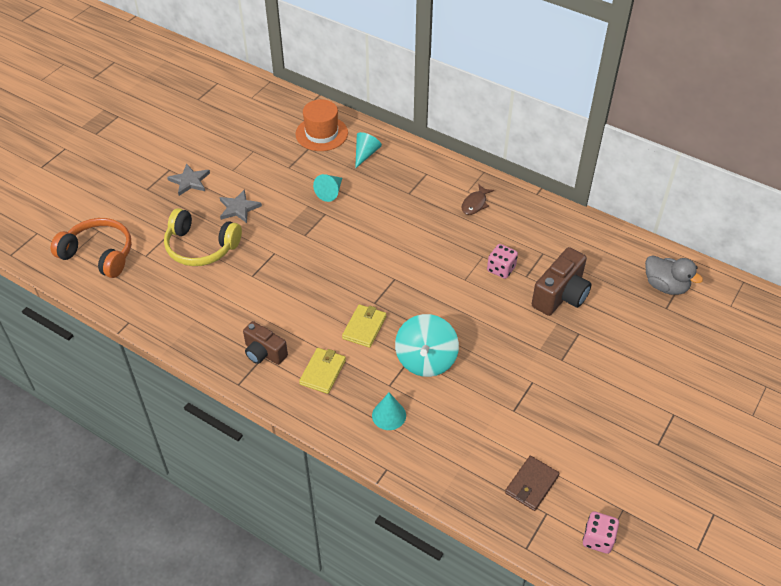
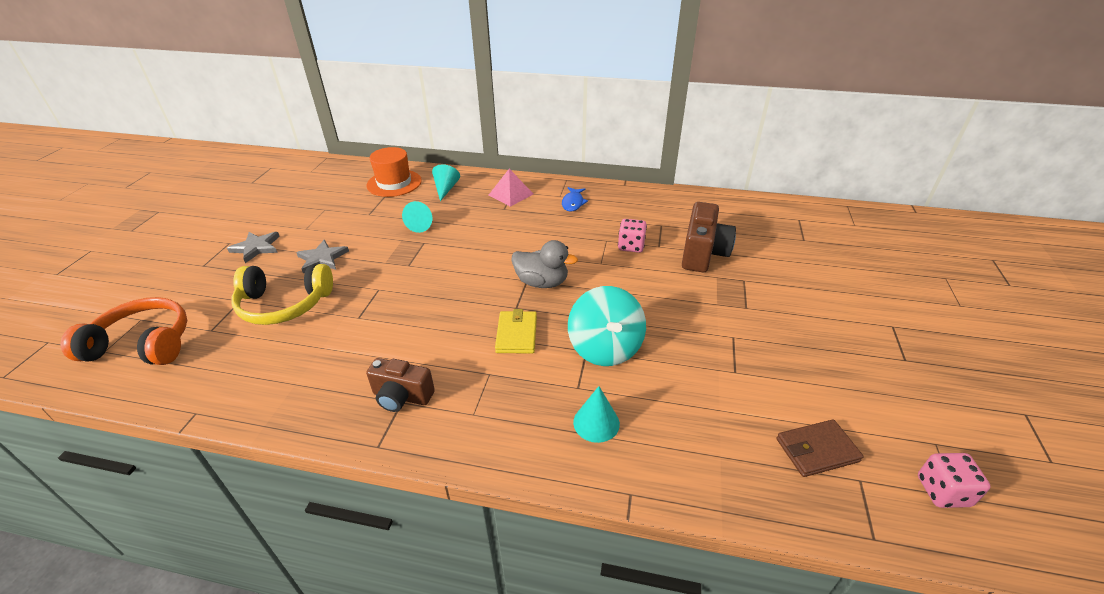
camera: 20 degrees left, 10 degrees down
(323, 372) = (488, 397): yellow wallet -> none
(422, 177) = (510, 194): none -> pink pyramid
(475, 204) = (573, 203): brown fish -> blue fish
(531, 485) = (817, 450): brown wallet -> brown wallet turned 60 degrees clockwise
(665, 286) = (788, 224): grey duck -> grey duck (542, 282)

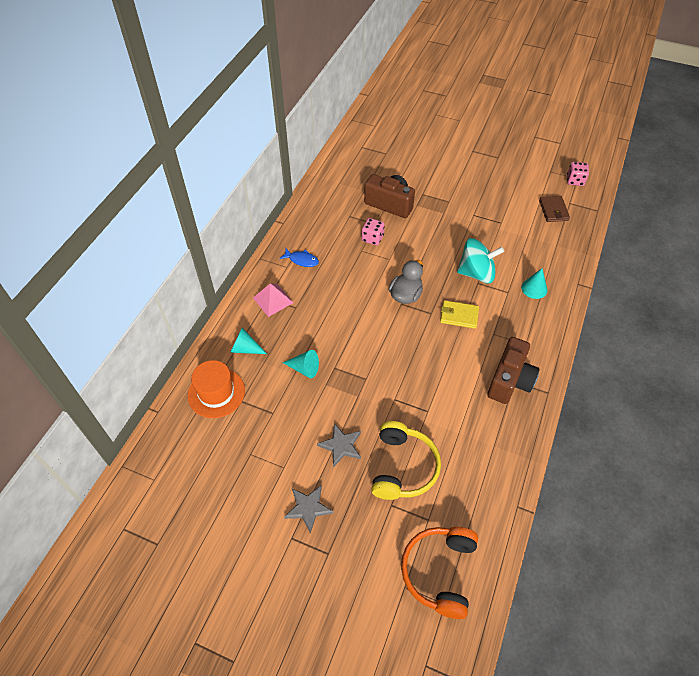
camera: 80 degrees left, 15 degrees up
(402, 396) = (510, 381): brown camera -> brown camera, size x1.50

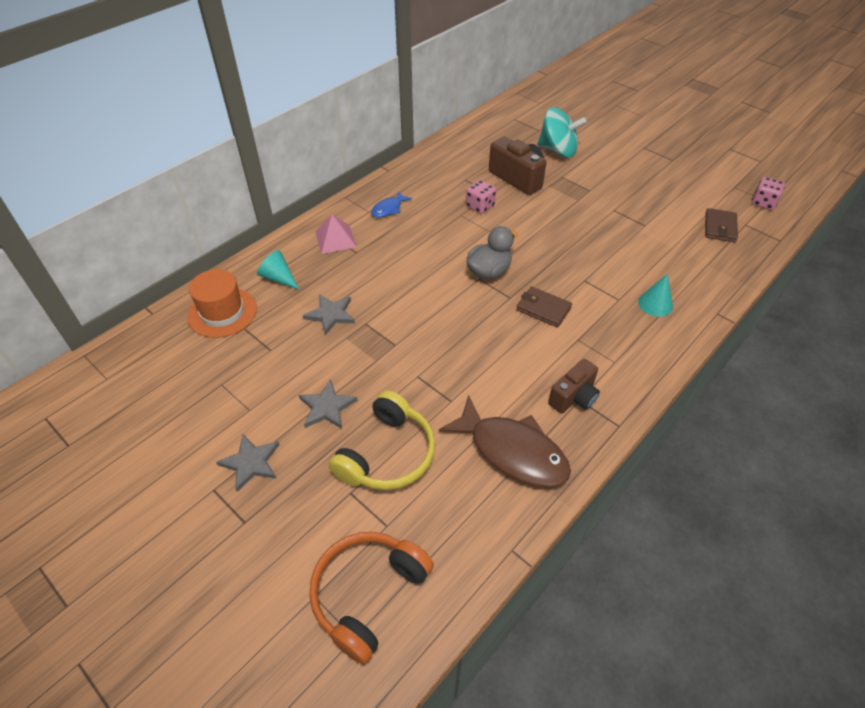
camera: 20 degrees right, 5 degrees down
(301, 260) = (388, 209): blue fish -> blue fish turned 90 degrees clockwise
(304, 368) = (331, 315): turquoise cone -> grey star
(459, 316) = (543, 309): yellow wallet -> brown wallet
(476, 273) = (588, 270): turquoise spinning top -> turquoise spinning top (557, 150)
(486, 435) = (512, 451): none -> brown fish
(510, 381) = (574, 397): brown camera -> brown camera, size x0.67

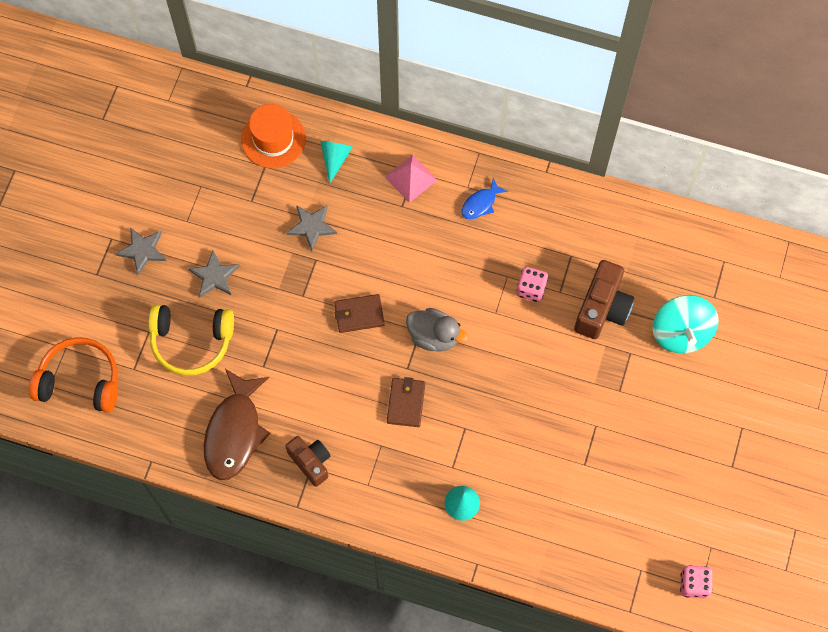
camera: 65 degrees right, 20 degrees up
(388, 209) = (481, 203): blue fish -> blue fish turned 60 degrees counterclockwise
(574, 397) = (311, 462): brown camera -> brown camera turned 150 degrees counterclockwise
(720, 227) = (620, 543): brown wallet -> brown wallet (359, 314)

